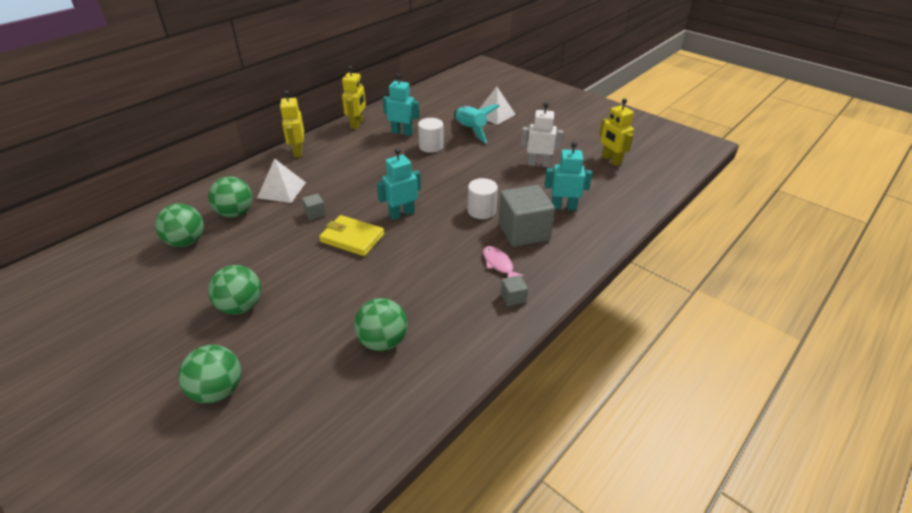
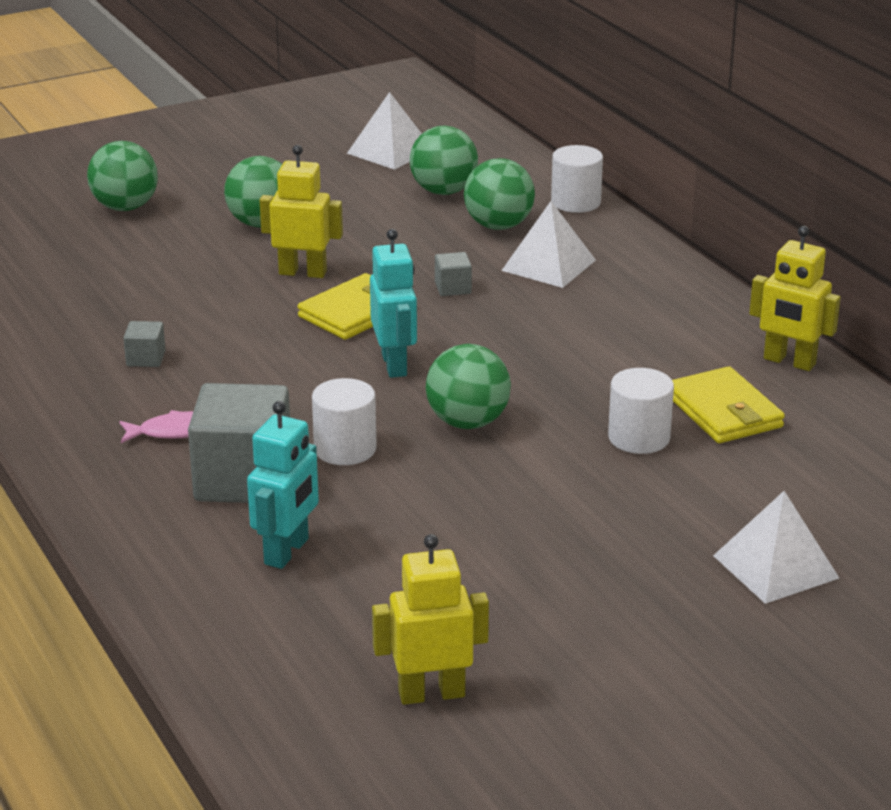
camera: 110 degrees right, 10 degrees down
(116, 278) = (390, 151): none -> white pyramid
(202, 194) = (575, 202): none -> white cylinder
(298, 152) = (687, 288): yellow robot -> yellow robot (303, 272)
(383, 341) = (102, 309): green ball -> green ball (467, 422)
(402, 132) = (723, 411): turquoise robot -> yellow wallet
(470, 130) = (697, 508): turquoise rocket -> none
(513, 297) = (87, 426): grey cube -> grey cube (146, 358)
(538, 164) = (478, 568): white robot -> none

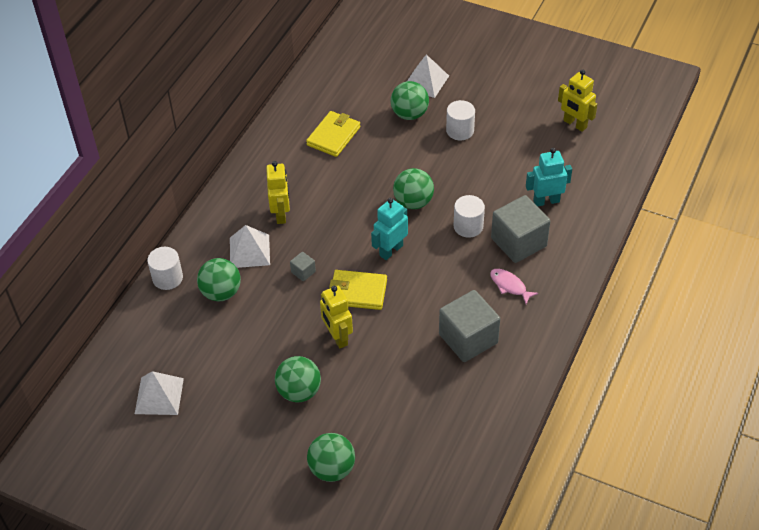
camera: 125 degrees left, 20 degrees up
(146, 358) = (468, 338): grey cube -> grey cube, size x2.31
(443, 191) = (196, 339): green ball -> green ball (409, 114)
(639, 438) = (376, 149): white cylinder -> white cylinder (460, 130)
(789, 362) = (275, 135): yellow robot -> yellow robot (281, 214)

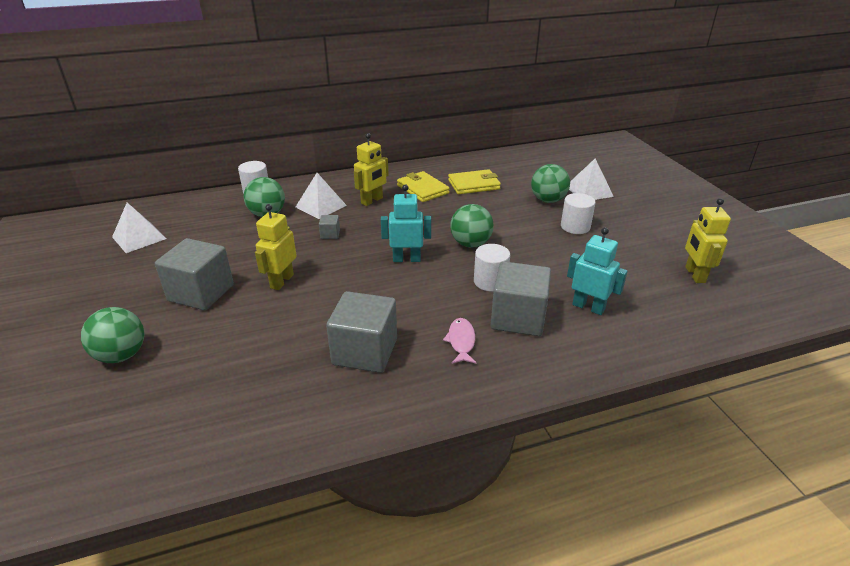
camera: 45 degrees right, 15 degrees down
(299, 391) = (201, 293): green ball -> grey cube
(357, 292) = (342, 266): yellow wallet -> yellow wallet (422, 189)

